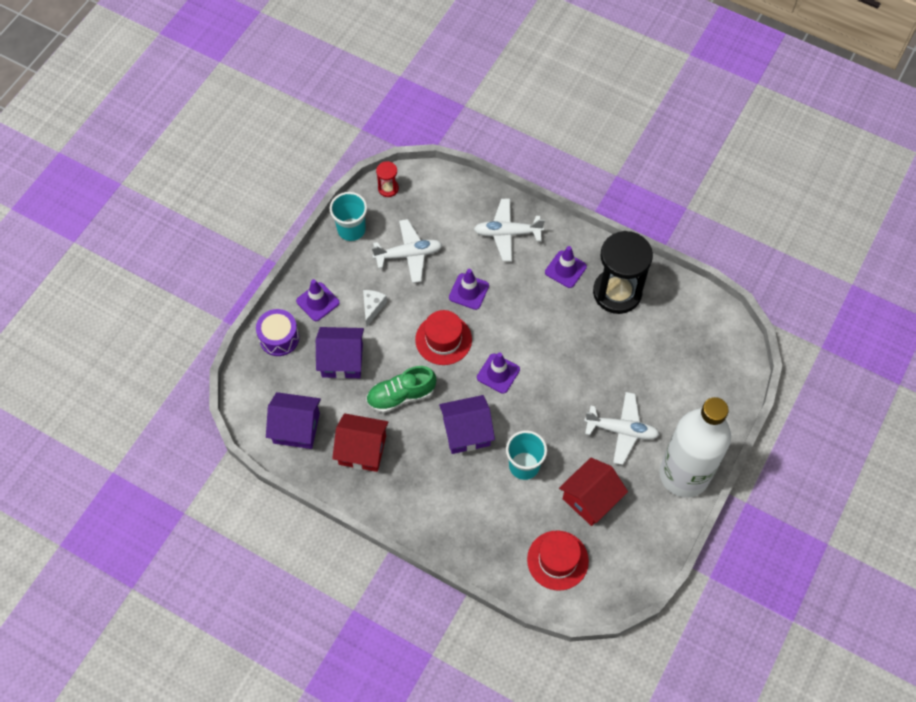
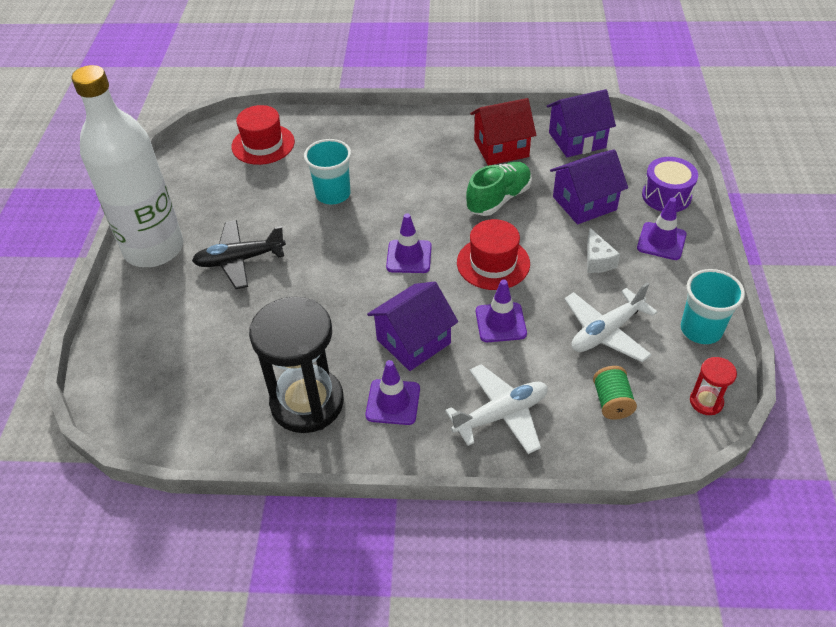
camera: 155 degrees right, 15 degrees down
(440, 212) = (611, 402): none -> green spool
(466, 432) = (409, 197): purple house -> purple house (413, 341)
(590, 499) = (250, 195): red house -> none
(621, 430) = (240, 260): white plane -> black plane

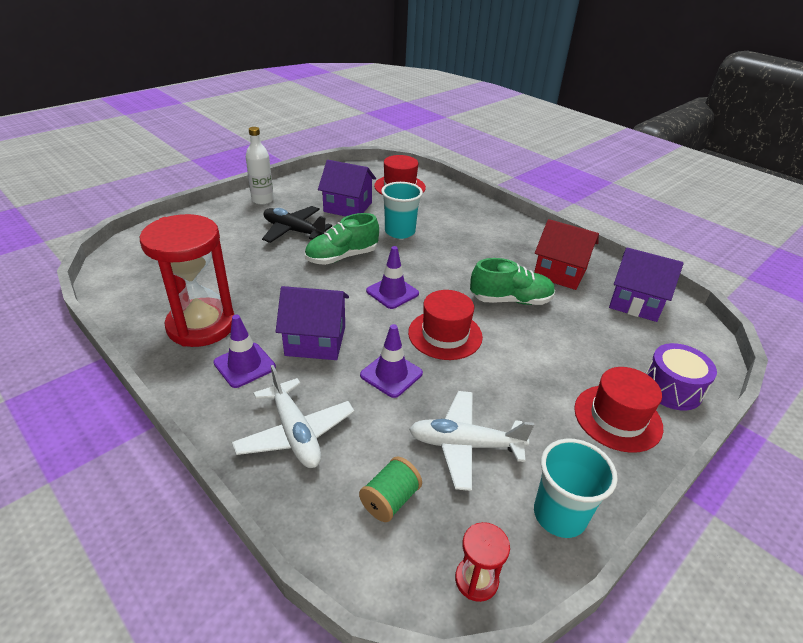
camera: 40 degrees right, 10 degrees down
(154, 249) = (262, 200): white bottle -> white bottle, size x0.47
(307, 402) = (201, 325): black hourglass -> red hourglass
(322, 254) = (342, 257): none -> green shoe
(501, 415) = (295, 433): white plane -> white plane turned 45 degrees clockwise
(584, 203) = (580, 345): purple house -> purple house (347, 207)
(597, 260) = (534, 390): white cheese -> none
(661, 241) = (617, 418): purple traffic cone -> red hat

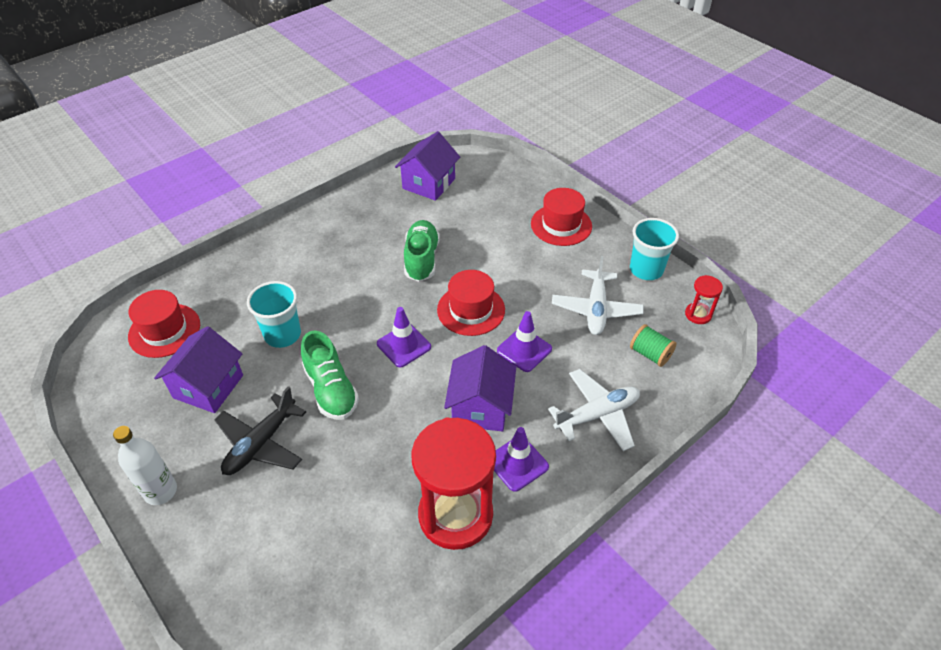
camera: 85 degrees left, 10 degrees up
(560, 273) = (380, 219): red house -> none
(672, 389) = (530, 191): purple drum -> none

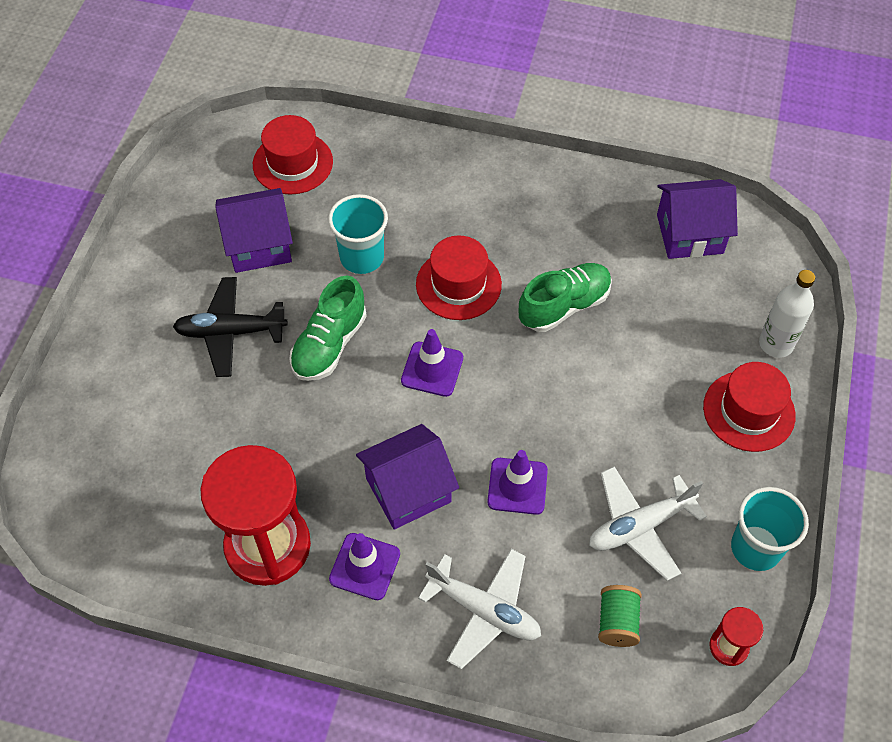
camera: 55 degrees right, 10 degrees up
(160, 491) = (133, 295): white bottle -> white bottle (776, 344)
(471, 310) = (531, 400): red hat -> red hat (458, 284)

